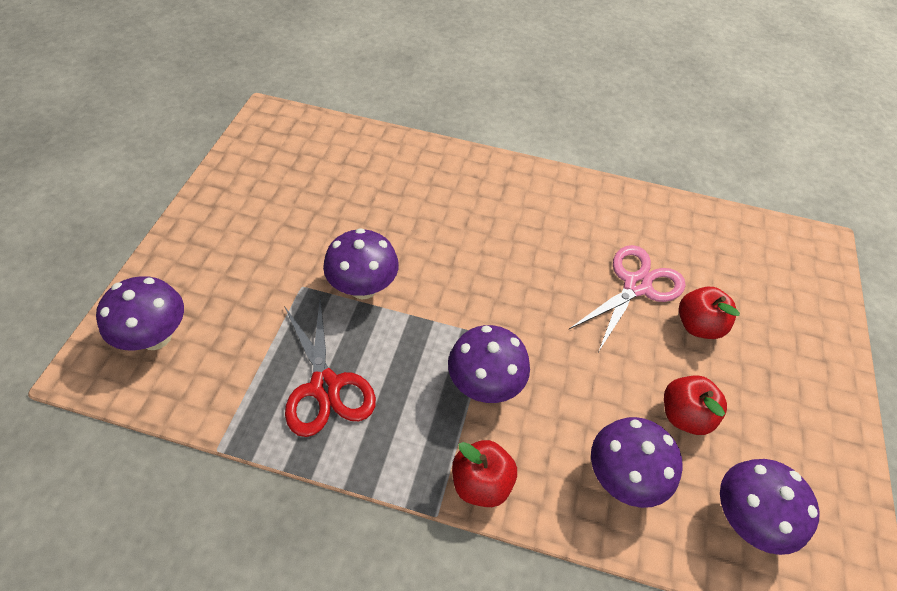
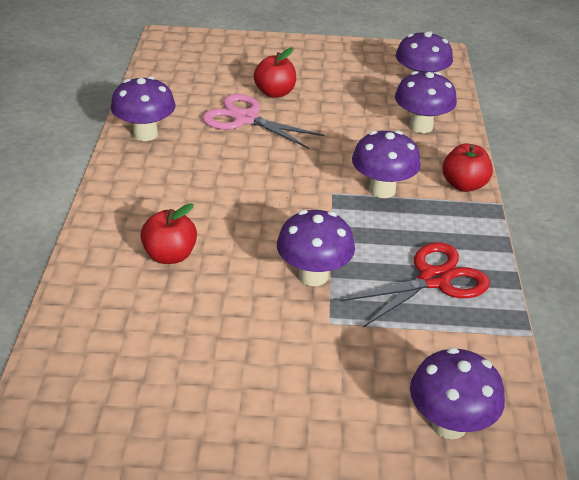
camera: 100 degrees left, 15 degrees down
(606, 202) = (145, 134): none -> purple mushroom
(684, 415) = (358, 101): red apple -> red apple (170, 255)

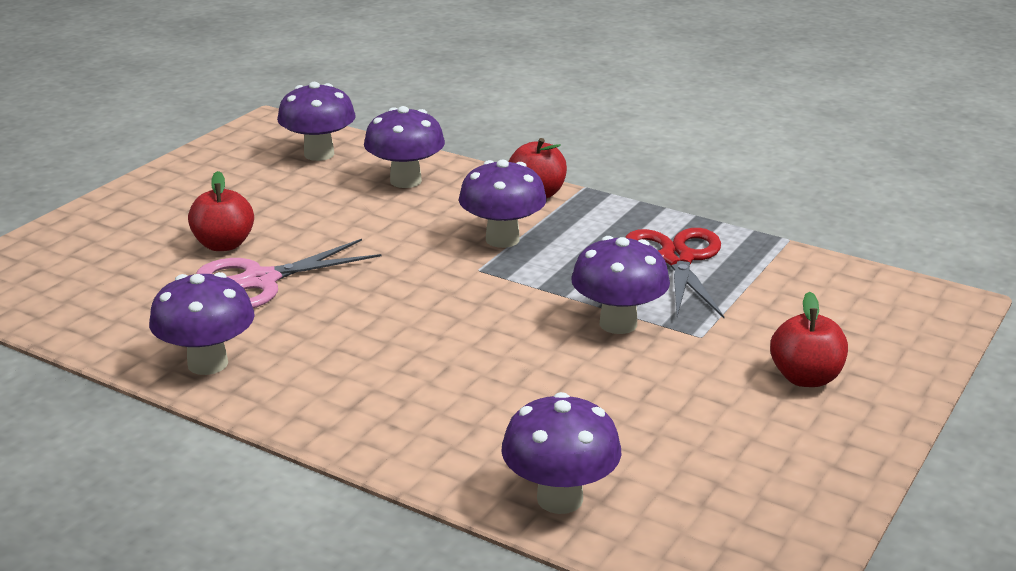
camera: 60 degrees left, 10 degrees down
(170, 255) = (503, 409): red apple -> red apple (805, 378)
(449, 424) = (882, 316): purple mushroom -> purple mushroom (560, 499)

